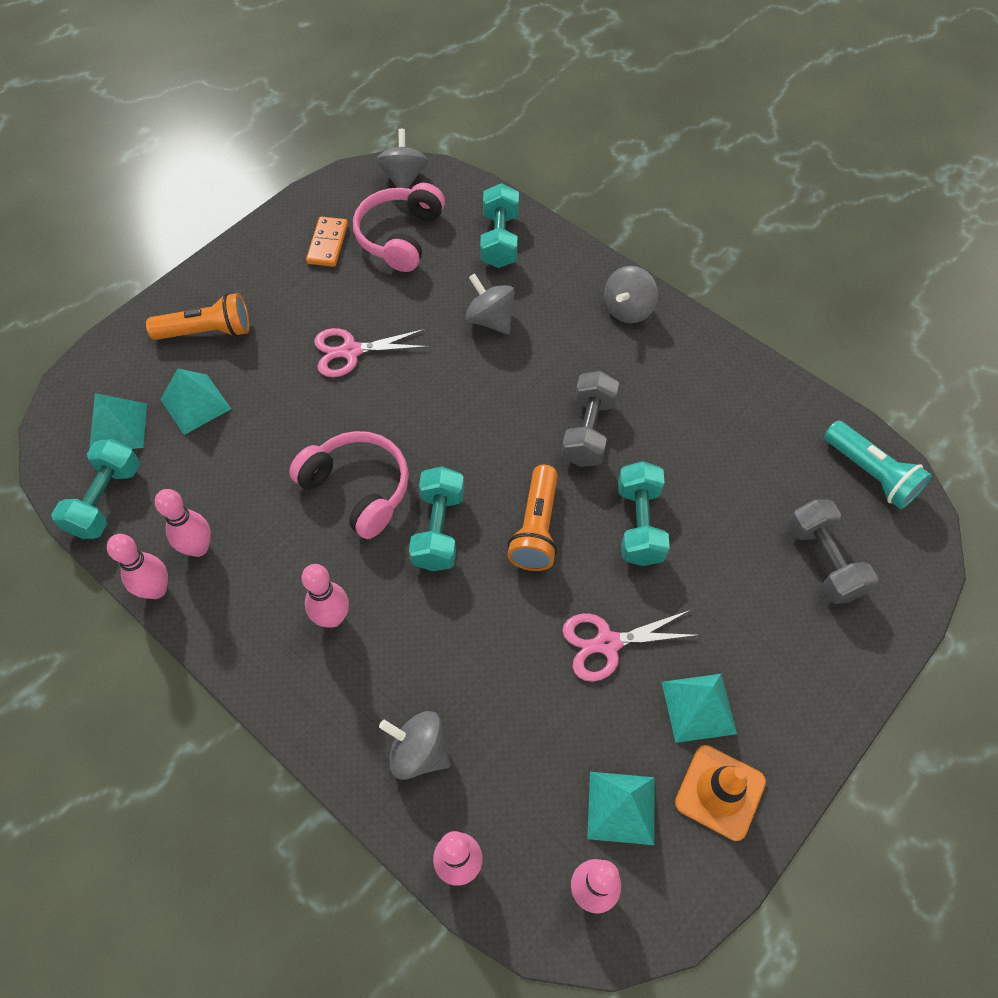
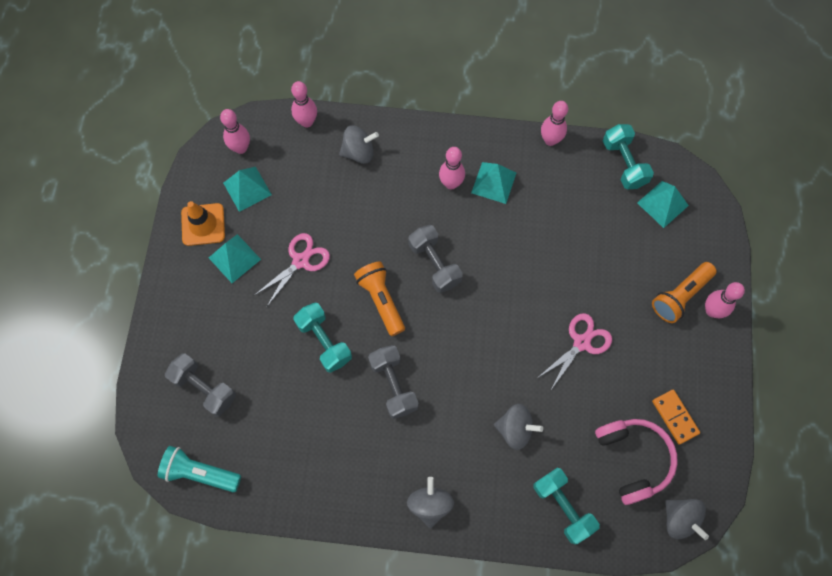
camera: 145 degrees right, 10 degrees up
(195, 404) = (636, 246): turquoise pyramid -> turquoise pyramid (493, 182)
(198, 548) = (551, 172): pink bowling pin -> pink bowling pin (712, 311)
(357, 489) = (498, 257): pink headphones -> none
(438, 529) = (434, 264): turquoise dumbbell -> grey dumbbell

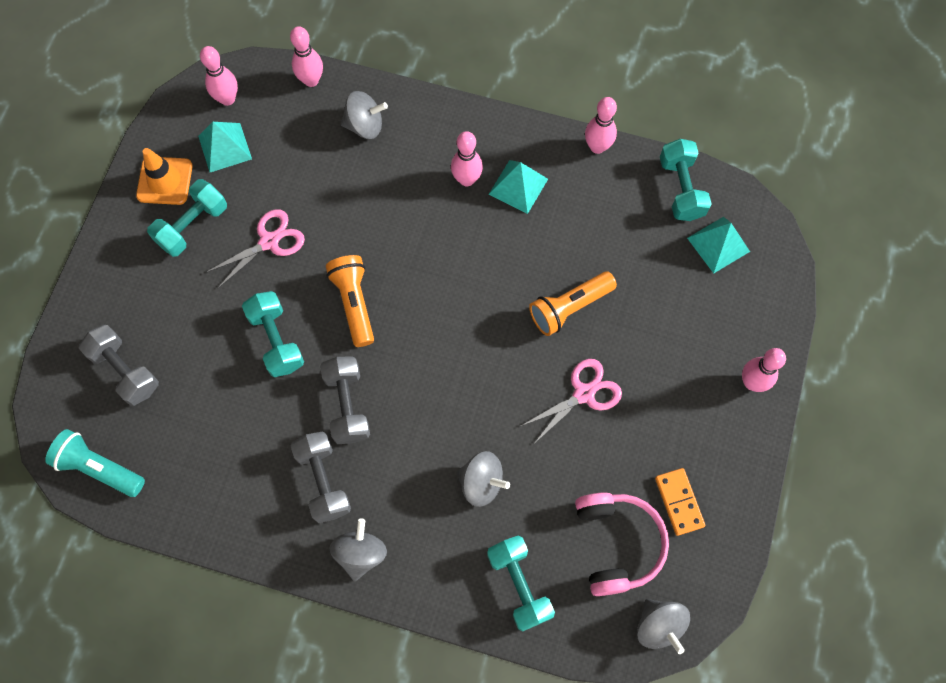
camera: 10 degrees right, 0 degrees up
(234, 258) = (193, 226): turquoise pyramid -> turquoise dumbbell
(434, 264) = (427, 271): grey dumbbell -> grey dumbbell (323, 481)
(680, 296) = (716, 358): orange flashlight -> orange flashlight (569, 307)

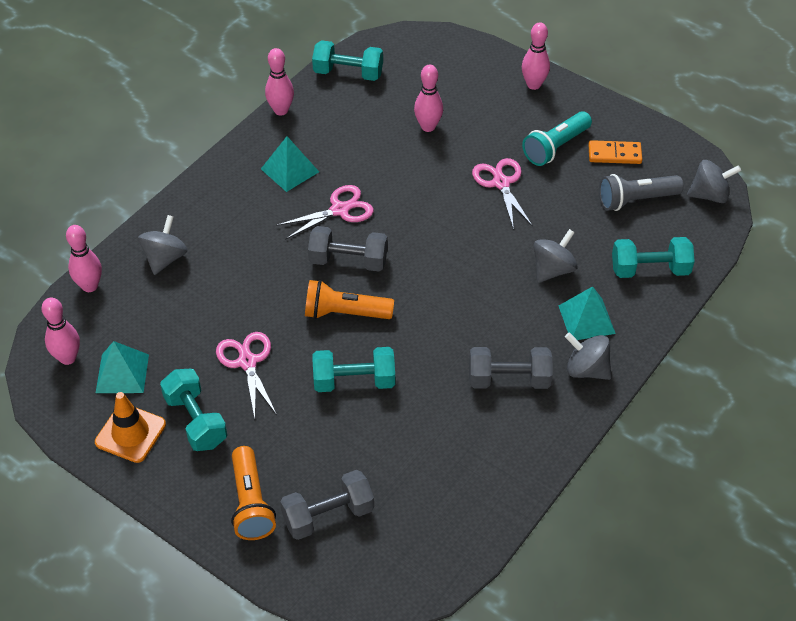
camera: 70 degrees left, 20 degrees down
(99, 468) = (424, 561): turquoise flashlight -> turquoise flashlight (555, 147)
(347, 405) = (443, 344): grey dumbbell -> grey dumbbell (348, 261)
(466, 179) = (263, 202): pink bowling pin -> pink bowling pin (428, 127)
(483, 251) = (340, 210): none -> pink scissors
(569, 307) = (420, 170): orange flashlight -> orange flashlight (251, 503)
(617, 543) = (635, 200): pink headphones -> grey flashlight
(718, 244) = (409, 67): turquoise pyramid -> turquoise pyramid (586, 319)

